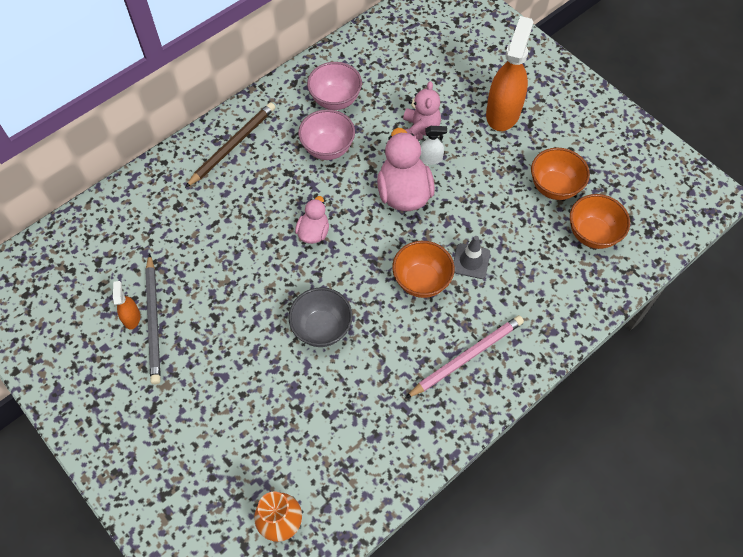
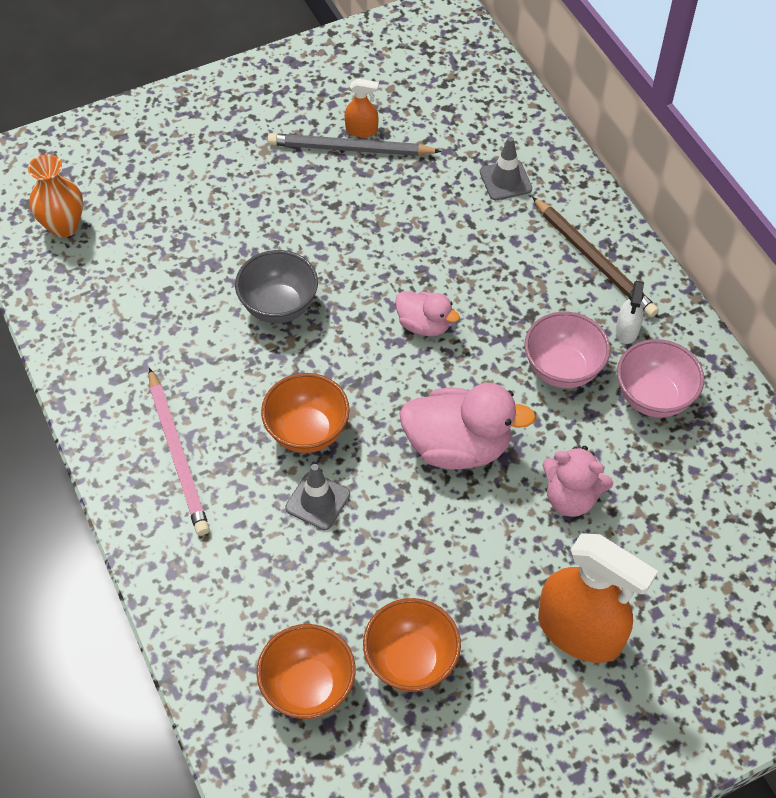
camera: 105 degrees right, 5 degrees down
(169, 209) = (505, 180): none -> grey traffic cone
(430, 159) = (511, 497): white spray bottle -> white spray bottle (627, 330)

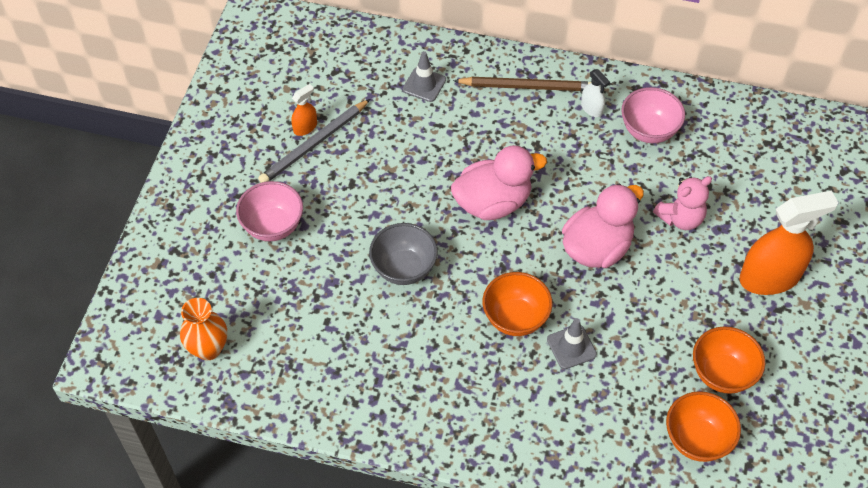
camera: 50 degrees left, 0 degrees up
(178, 454) = (467, 401): pink pencil -> none
(424, 325) = (493, 202): pink duck -> pink duck, size x1.76
(562, 369) = (590, 158): pink bowl -> pink bowl (273, 226)

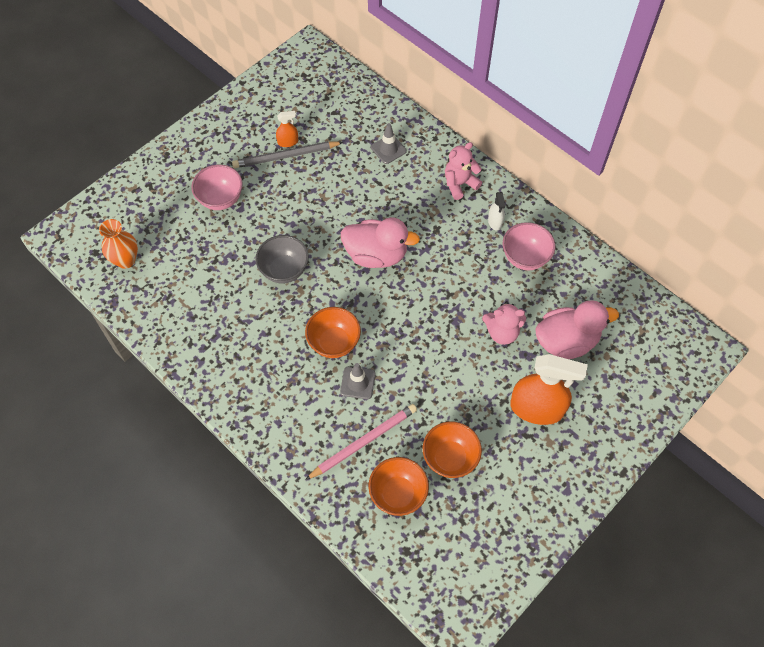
camera: 30 degrees right, 5 degrees up
(527, 86) = (459, 184): brown pencil -> pink teddy bear
(597, 248) = (426, 323): pink duck -> pink duck (566, 341)
(622, 405) = (363, 442): none -> pink pencil

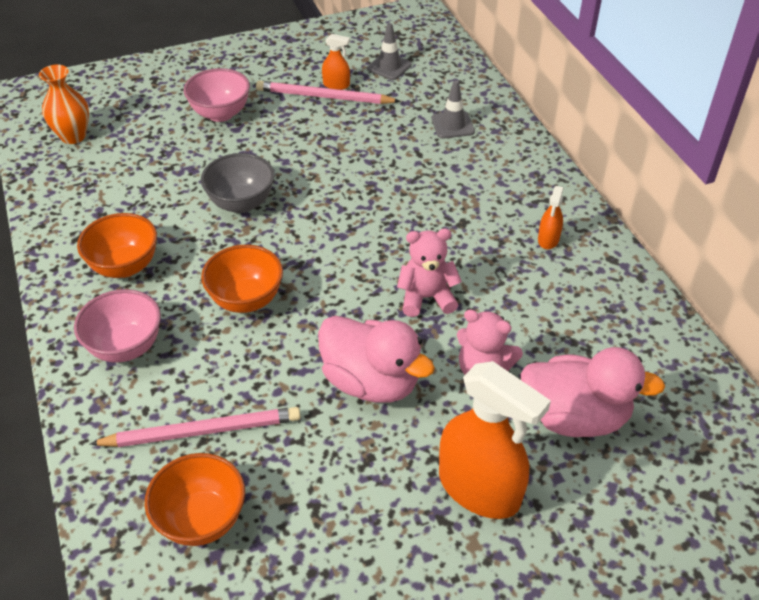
camera: 25 degrees right, 15 degrees down
(286, 156) = (324, 97): grey pencil -> pink pencil
(358, 383) = (244, 356): grey traffic cone -> grey traffic cone (389, 67)
(376, 255) = (366, 224): pink duck -> pink duck (371, 382)
(450, 458) = (308, 503): orange bowl -> orange bowl (125, 266)
(459, 184) = (523, 185): pink teddy bear -> pink teddy bear (426, 298)
(495, 222) = (548, 239): white spray bottle -> orange spray bottle
(525, 258) = (568, 293): pink bowl -> pink bowl (126, 347)

